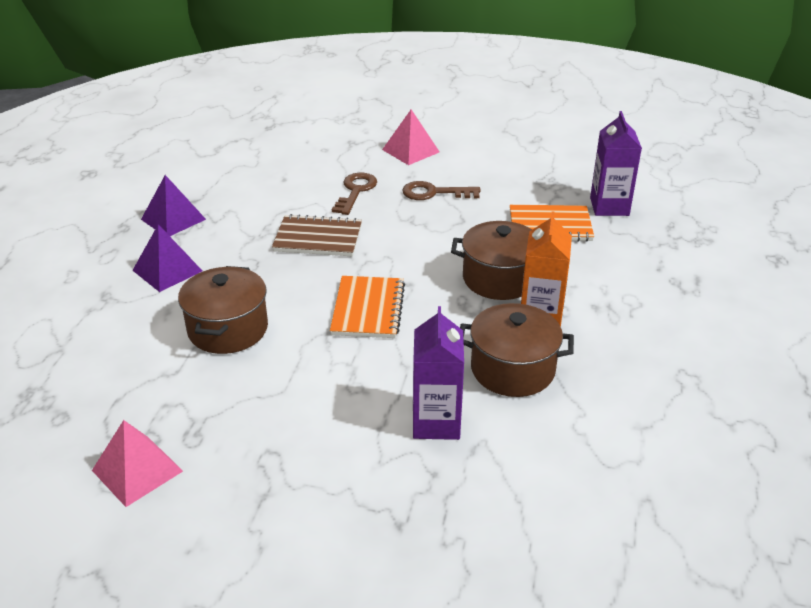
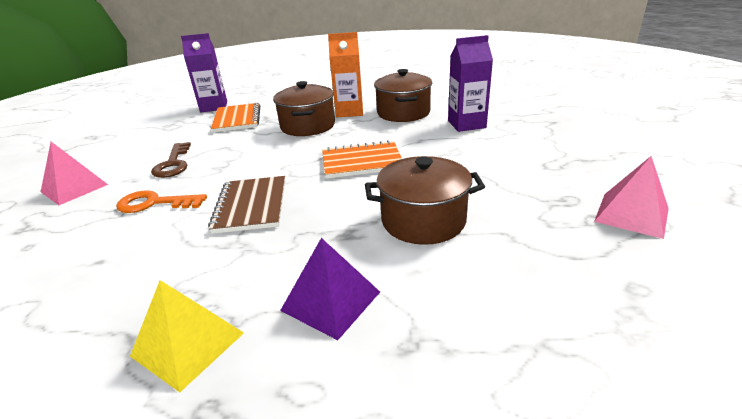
camera: 100 degrees left, 5 degrees down
(173, 219) = (188, 344): purple pyramid -> yellow pyramid
(355, 191) = (154, 203): brown key -> orange key

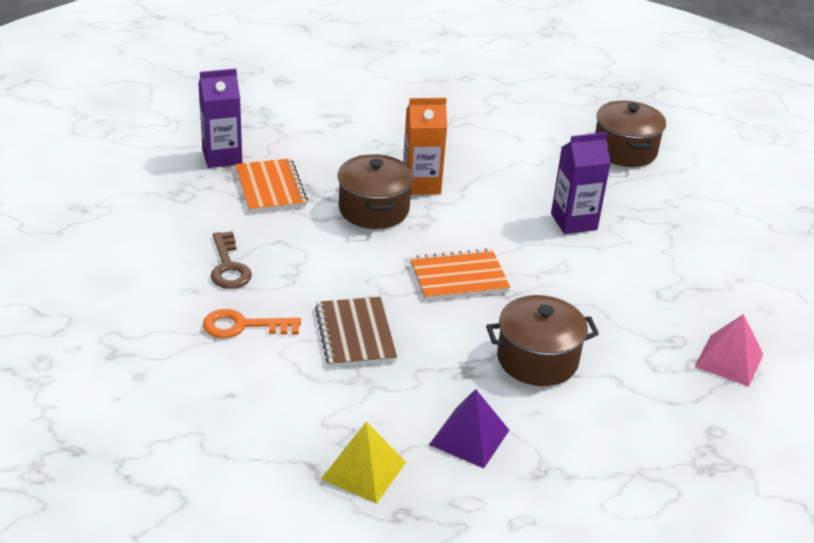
camera: 10 degrees left, 5 degrees up
(74, 188) = (128, 299): pink pyramid -> none
(403, 113) = (493, 193): brown pot -> brown pot (624, 150)

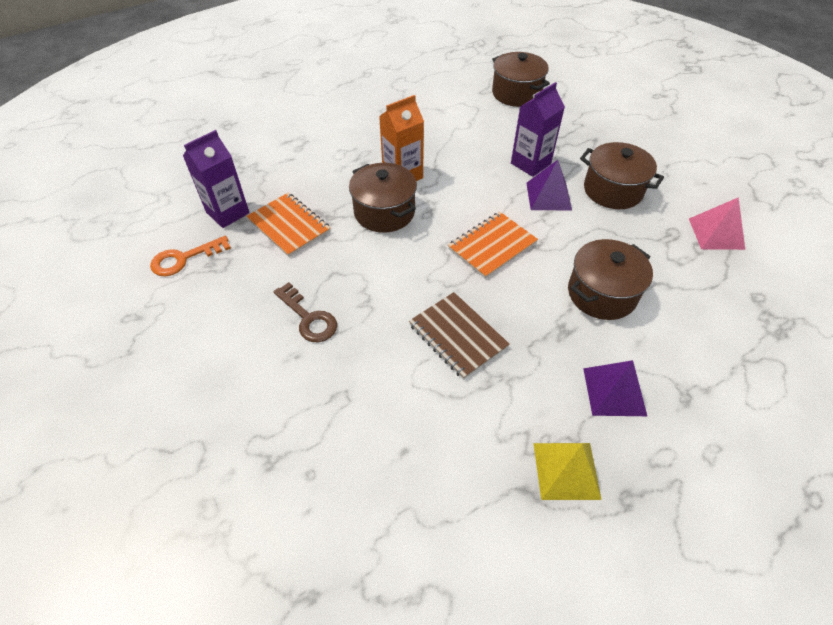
camera: 25 degrees left, 15 degrees up
(243, 326) = (363, 373): orange key -> orange key (184, 259)
(564, 257) = (548, 196): none -> purple pyramid
(646, 278) = (613, 190): none -> brown pot

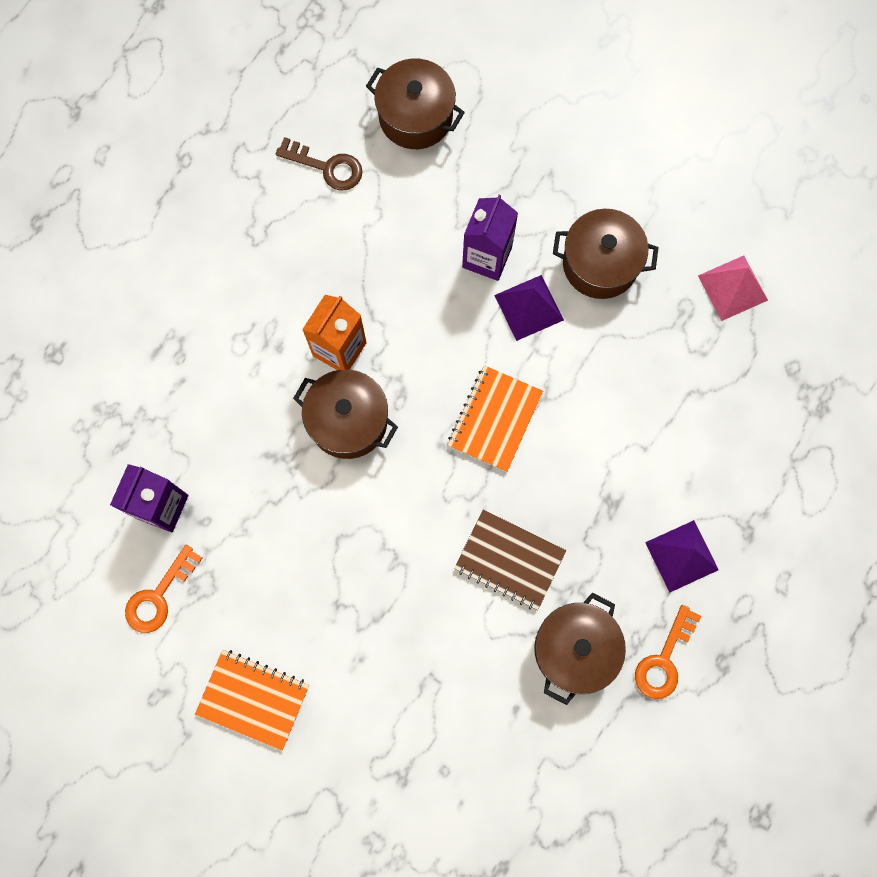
camera: 25 degrees left, 25 degrees up
(289, 226) = (248, 493): orange notebook -> orange notebook (253, 699)
(309, 318) = (346, 609): brown key -> brown key (327, 167)
(566, 470) = (664, 660): yellow pyramid -> orange key
(601, 293) = (634, 436): brown pot -> brown pot (574, 649)

